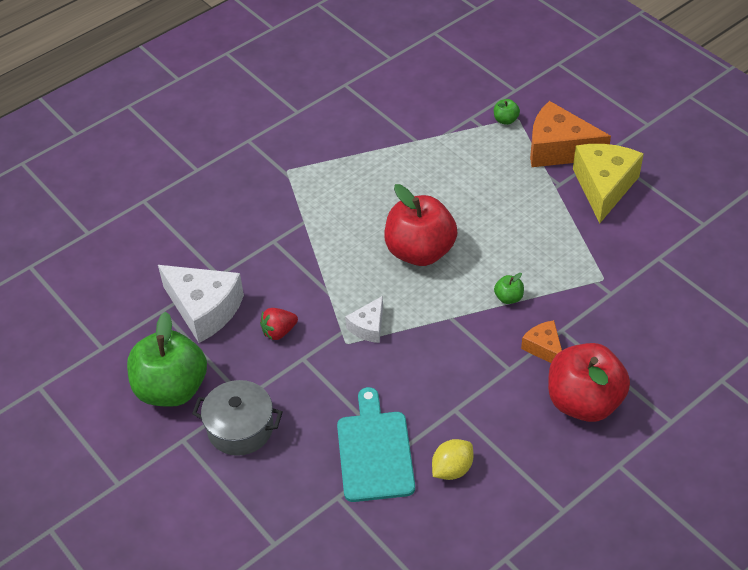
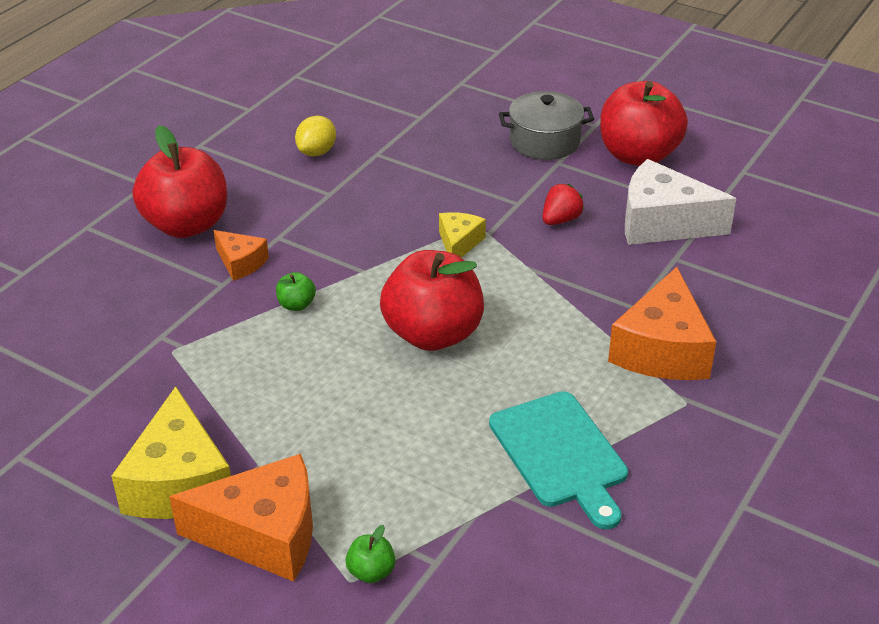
camera: 160 degrees right, 10 degrees down
(171, 388) = (638, 155): green apple -> red apple
(277, 207) = (662, 349): none -> orange cheese
(368, 327) = (459, 243): white cheese -> yellow cheese
(375, 452) = (399, 150): turquoise cutting board -> turquoise cutting board (560, 454)

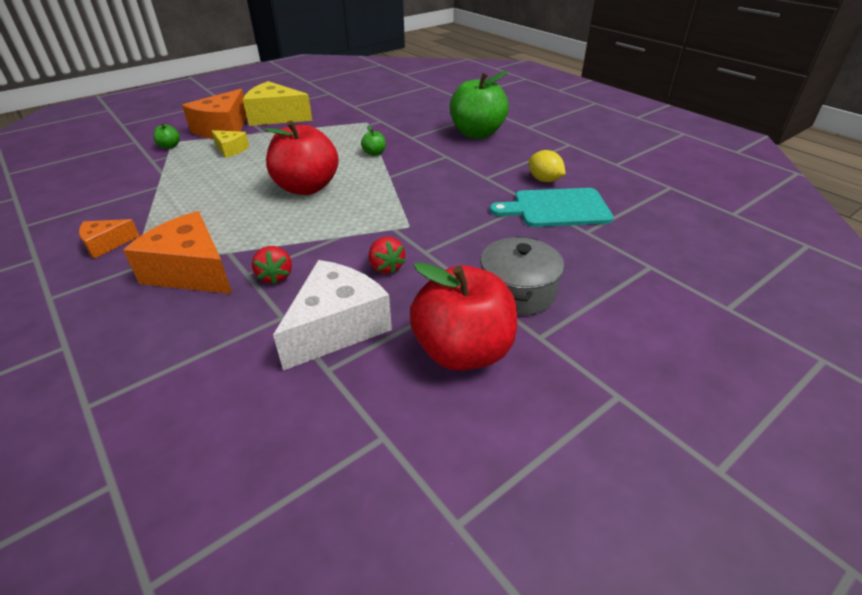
camera: 110 degrees right, 0 degrees up
(187, 225) = (477, 133): red apple -> green apple
(240, 263) = (427, 143): orange cheese -> orange cheese (106, 244)
(459, 243) = (391, 214): yellow cheese -> yellow cheese (231, 150)
(560, 454) = (163, 206): turquoise cutting board -> turquoise cutting board (557, 208)
(626, 285) = (275, 276): none -> red strawberry

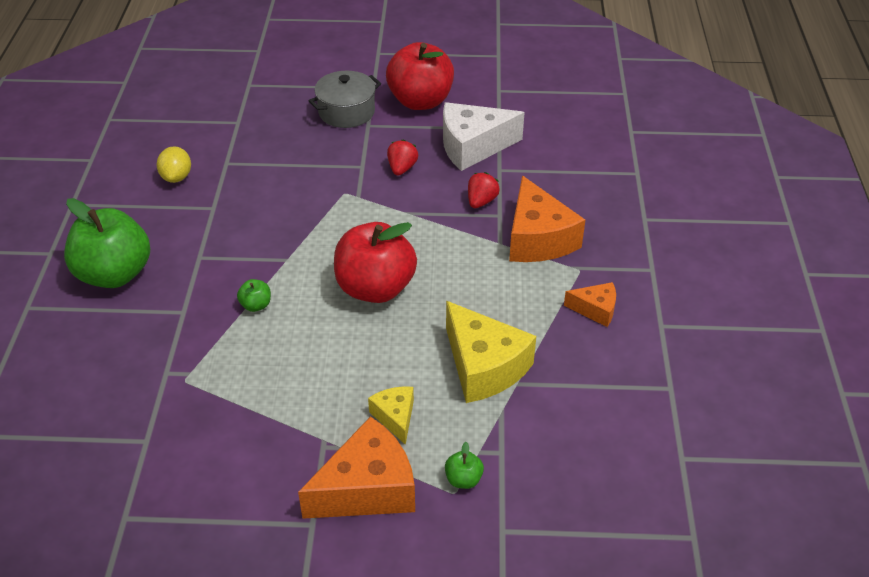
camera: 140 degrees left, 5 degrees up
(276, 117) = (273, 479): yellow cheese -> yellow cheese (484, 366)
(557, 208) = (220, 148): turquoise cutting board -> none

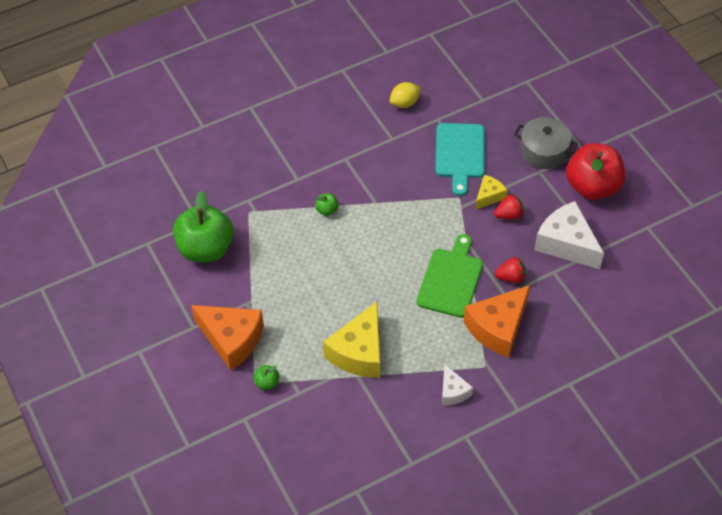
camera: 60 degrees right, 10 degrees up
(114, 274) = (302, 128): green apple -> green apple (206, 249)
(289, 167) = (460, 154): none -> turquoise cutting board
(375, 288) = (384, 262): red apple -> none
(395, 417) = (289, 326): yellow cheese -> yellow cheese (489, 196)
(446, 246) = (451, 280): none -> green cutting board
(595, 310) = (453, 391): orange cheese -> white cheese

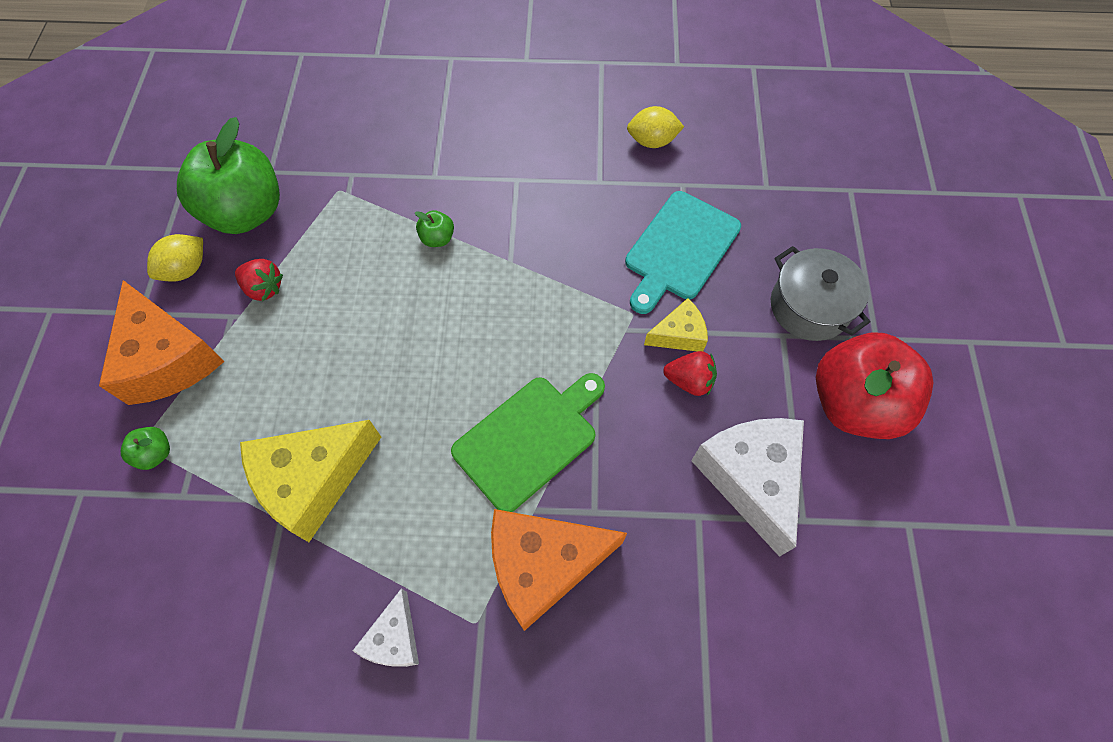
camera: 30 degrees right, 10 degrees up
(199, 294) = (186, 269): none -> yellow lemon
(511, 277) = (623, 487): red strawberry -> red strawberry (264, 288)

